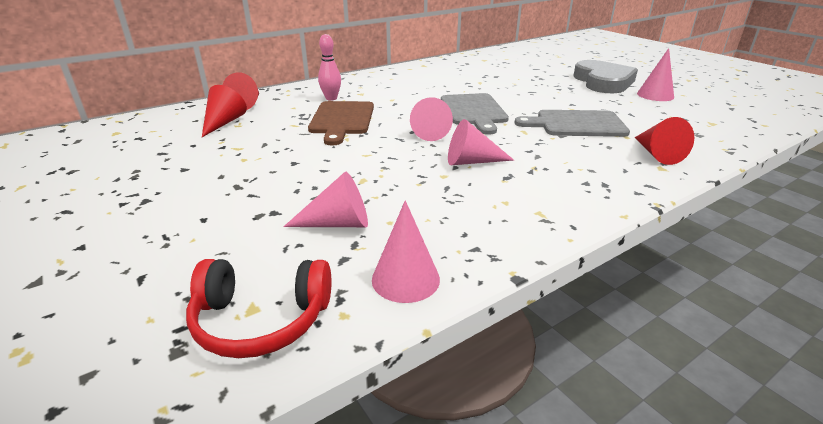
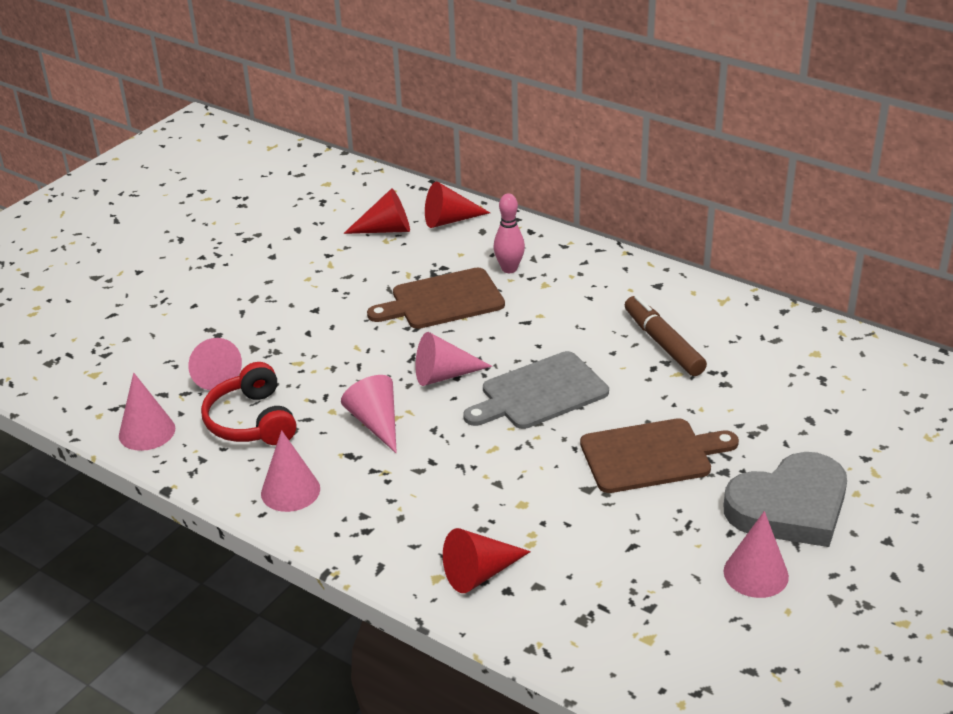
camera: 70 degrees right, 5 degrees up
(261, 320) = (84, 382): red headphones -> red headphones (251, 421)
(450, 80) = (663, 344): none -> brown marker
(545, 208) = (290, 491): none -> pink cone
(550, 98) = (651, 455): none -> brown cutting board
(576, 124) = (548, 492): grey cutting board -> none

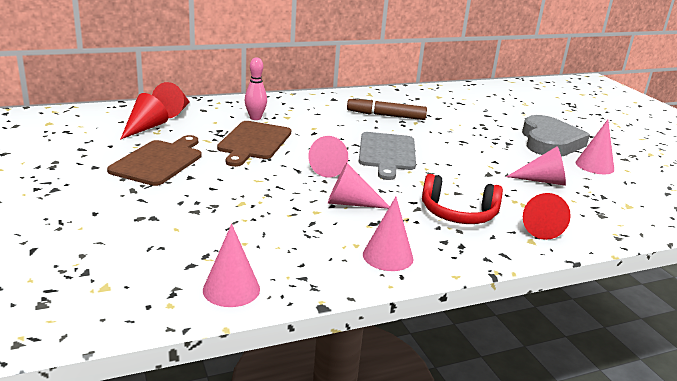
camera: 60 degrees left, 10 degrees down
(212, 374) = (200, 236): pink cone -> pink cone (543, 181)
(251, 421) = (285, 242): red headphones -> red headphones (458, 213)
(651, 455) = (477, 151): brown cutting board -> brown cutting board (159, 161)

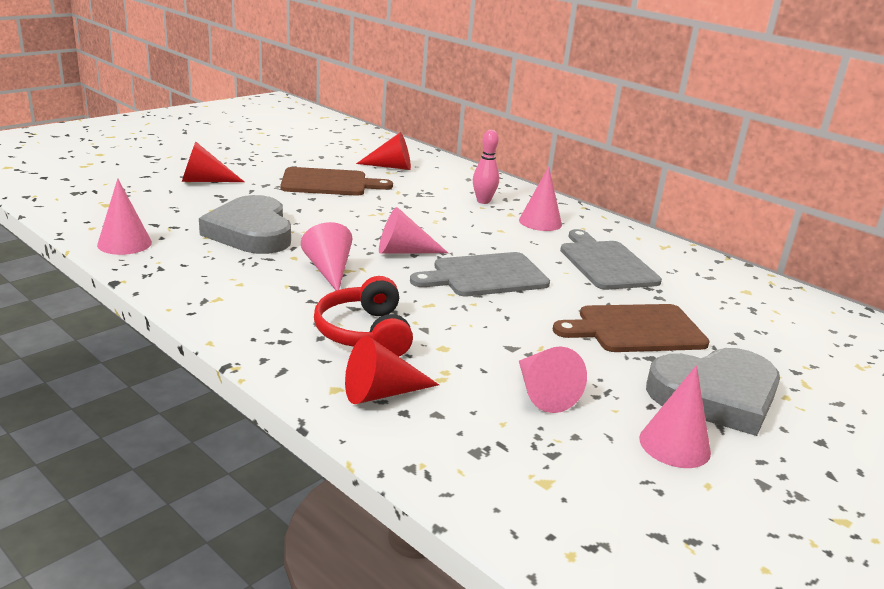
camera: 65 degrees right, 0 degrees up
(174, 112) = (444, 169): red cone -> red cone (204, 181)
(249, 219) = (251, 232): none -> grey heart
(254, 142) = (420, 209): brown cutting board -> brown cutting board (636, 329)
(386, 116) = (606, 263): brown marker -> grey cutting board
(388, 256) = (227, 301): pink cone -> pink cone (540, 222)

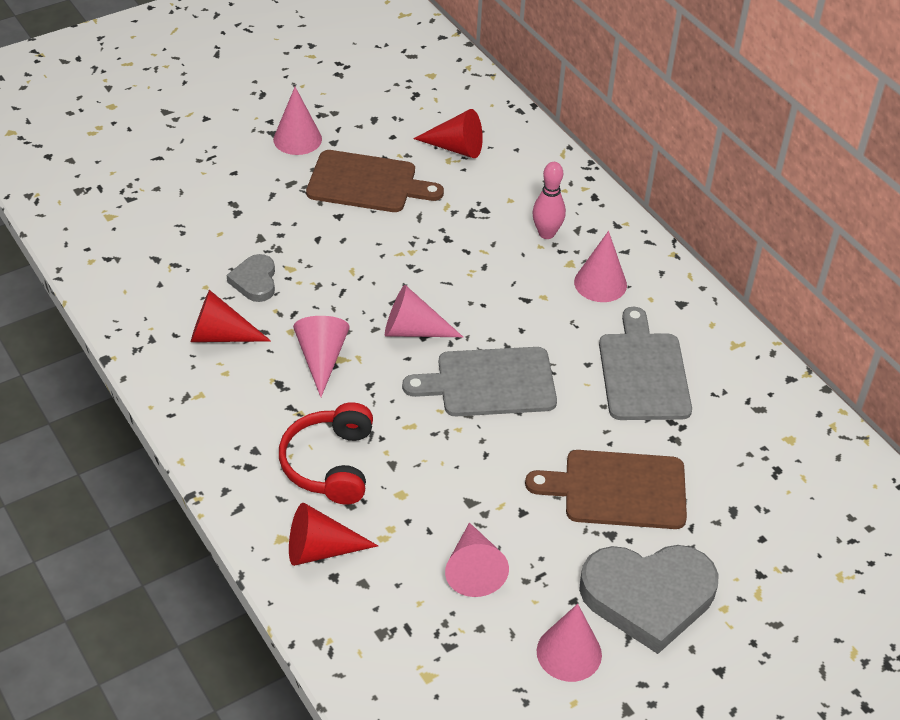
camera: 15 degrees right, 20 degrees up
(124, 243) = (121, 293): pink cone -> pink cone (297, 139)
(204, 181) = (222, 171): red cone -> red cone (220, 335)
(251, 232) = (255, 281): grey heart -> grey heart, size x0.50

